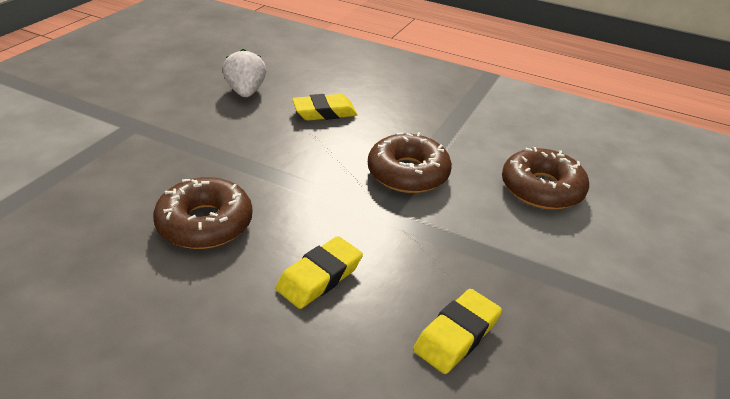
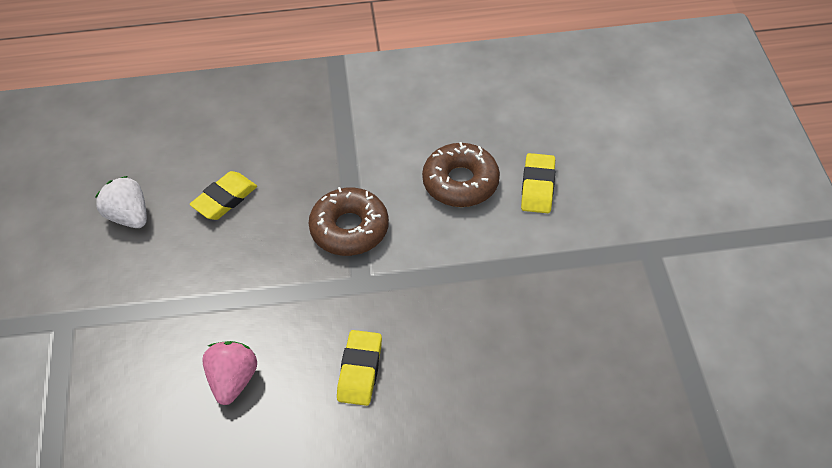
camera: 30 degrees left, 15 degrees up
(205, 223) = (233, 380): brown donut -> pink strawberry
(456, 335) = (484, 356): yellow eraser -> yellow eraser (537, 187)

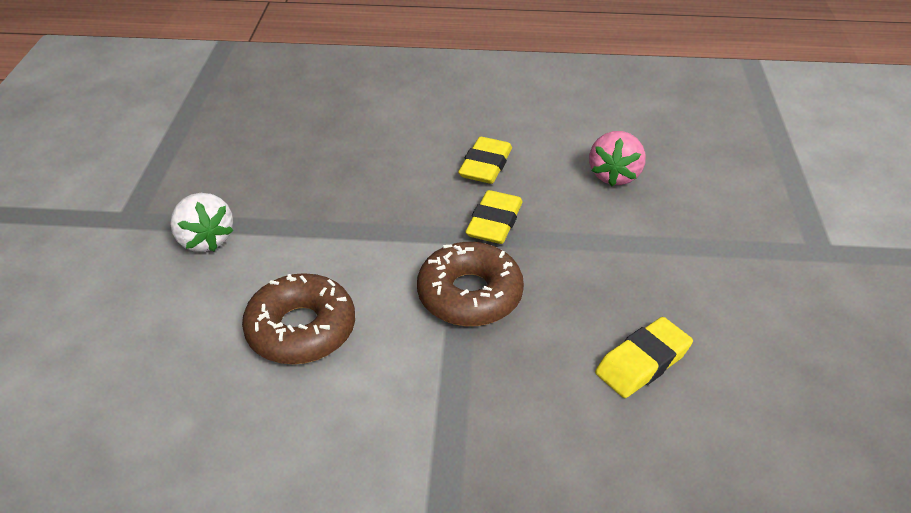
camera: 170 degrees left, 10 degrees down
(129, 216) = (782, 361): white strawberry -> white strawberry (205, 240)
(537, 187) = (203, 306): yellow eraser -> yellow eraser (494, 222)

